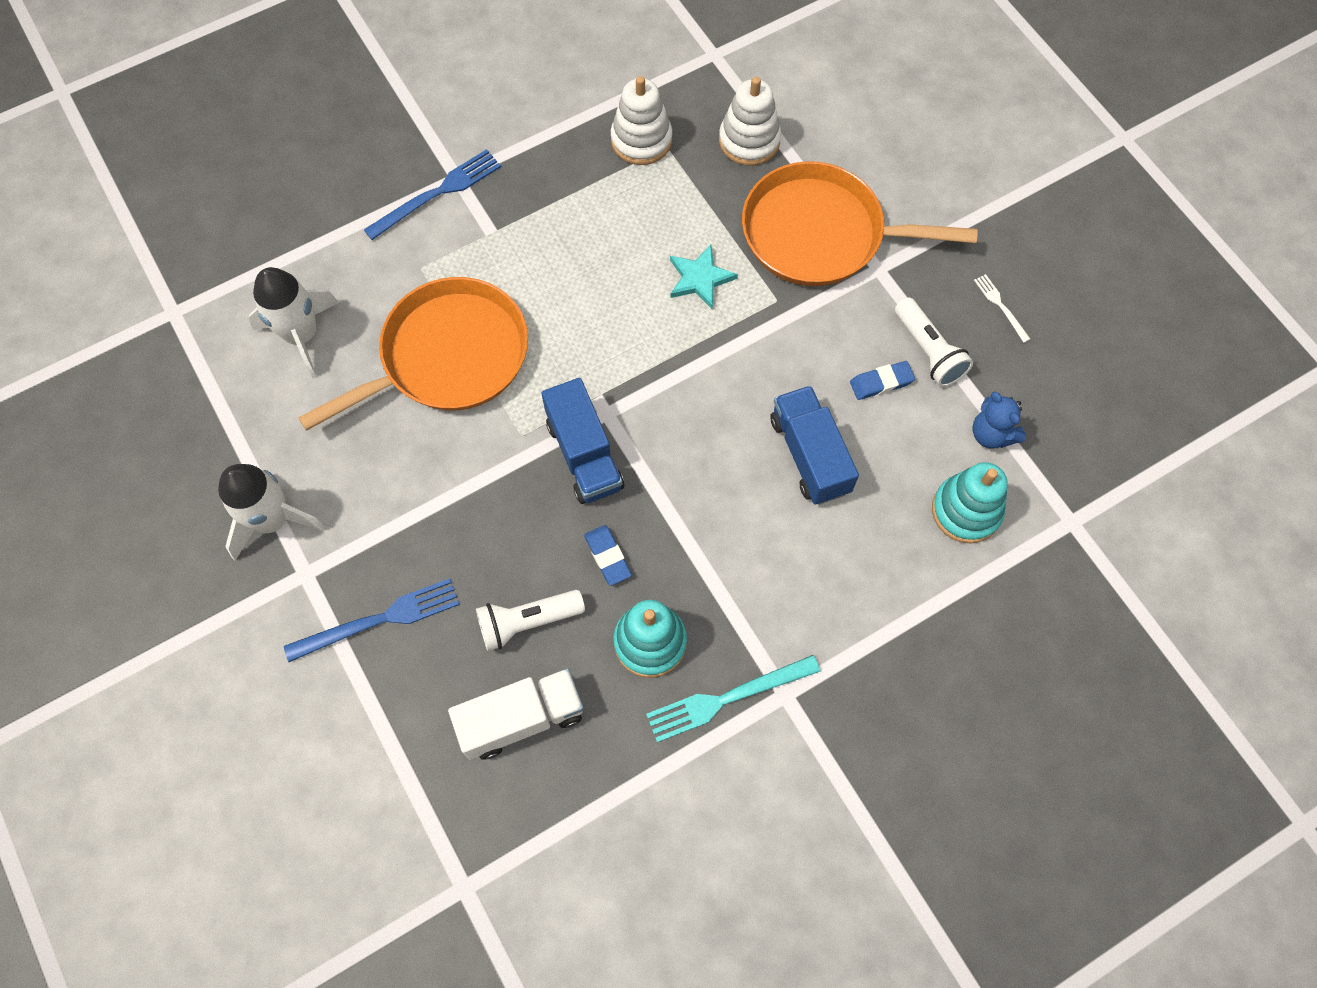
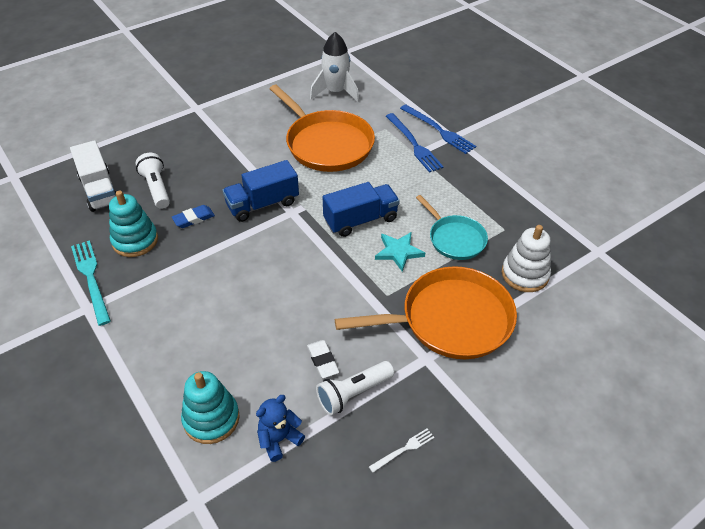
camera: 85 degrees right, 20 degrees down
(272, 520) = (227, 94): white rocket -> none
(379, 620) = (166, 134): blue fork -> blue fork (414, 144)
(641, 140) = (506, 216): white stacking toy -> none
(680, 208) = (455, 239): none -> turquoise pan
(809, 455) = (261, 317): blue truck -> blue truck (360, 220)
(820, 234) = (450, 319): orange pan -> orange pan turned 75 degrees clockwise
(881, 382) = (322, 361): blue eraser -> white eraser

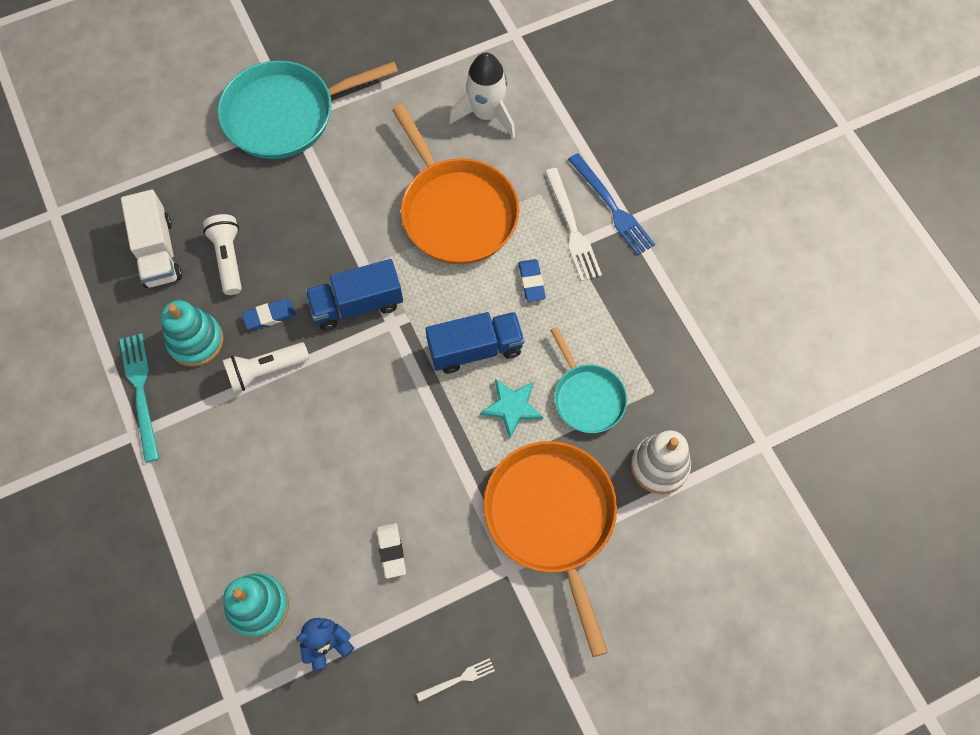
camera: 10 degrees right, 20 degrees up
(190, 106) = (285, 115): none -> turquoise pan
(353, 393) = (417, 600): white flashlight -> white flashlight (266, 370)
(392, 176) = (531, 282): none -> blue eraser
(414, 144) = (572, 228): blue fork -> white fork
(450, 319) = (551, 518): orange pan -> orange pan turned 105 degrees counterclockwise

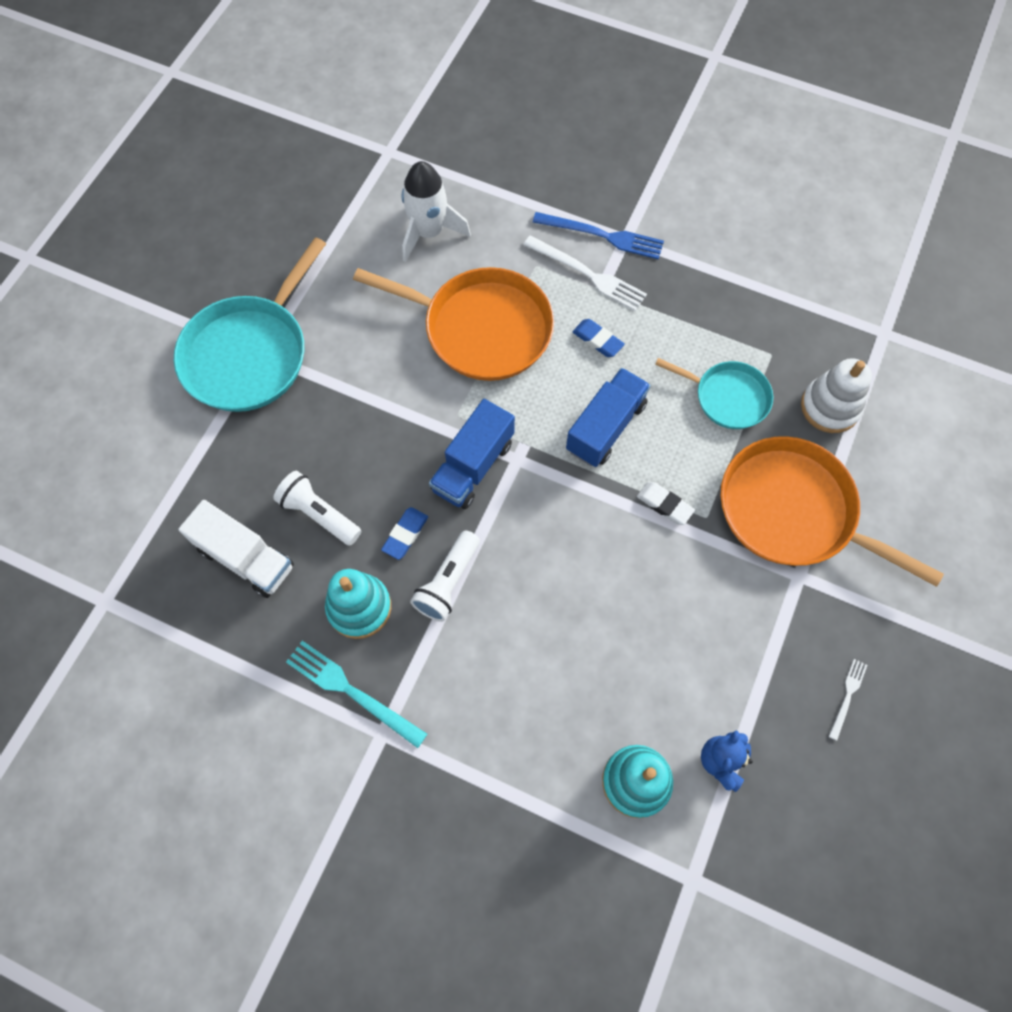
camera: 40 degrees left, 0 degrees up
(391, 551) = (698, 642): white eraser -> white eraser (664, 505)
(512, 407) = (679, 450): turquoise star -> none

